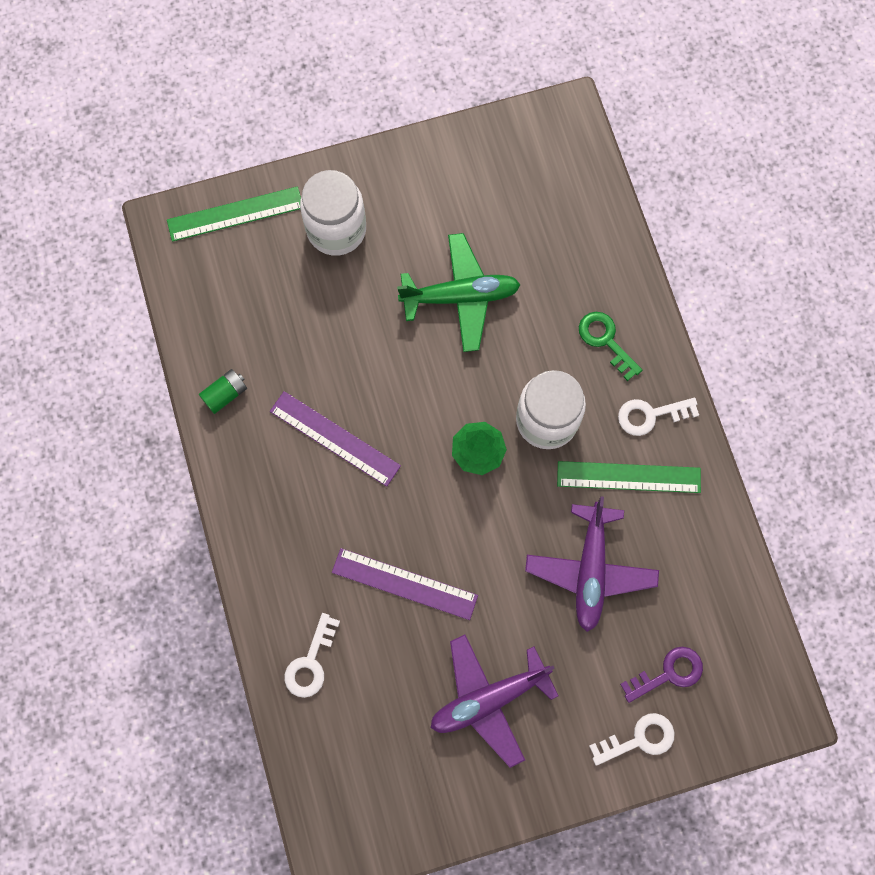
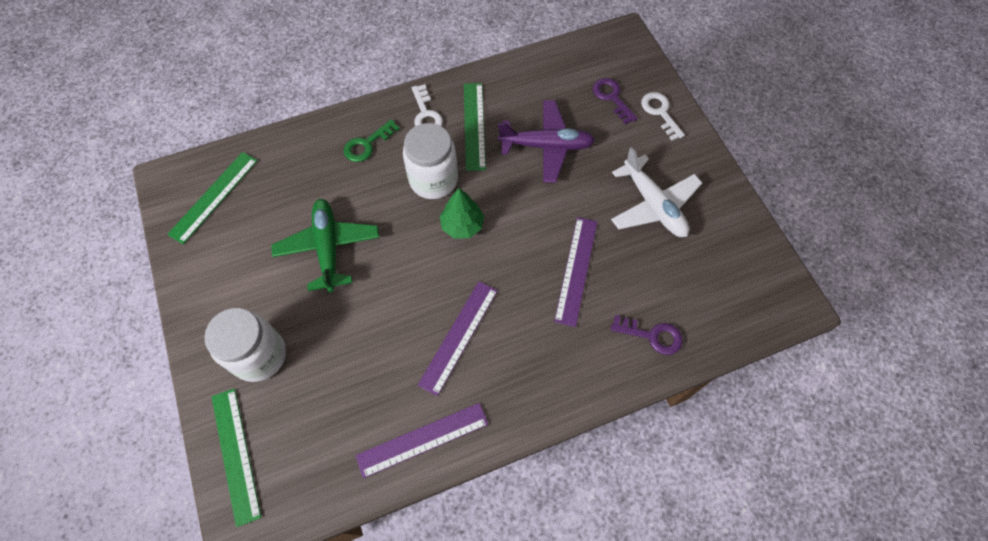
camera: 95 degrees left, 10 degrees down
(225, 394) = (422, 439): green battery -> purple ruler
(311, 662) = (652, 335): white key -> purple key
(488, 699) = (653, 205): purple plane -> white plane
(540, 167) = (214, 196): none -> green ruler

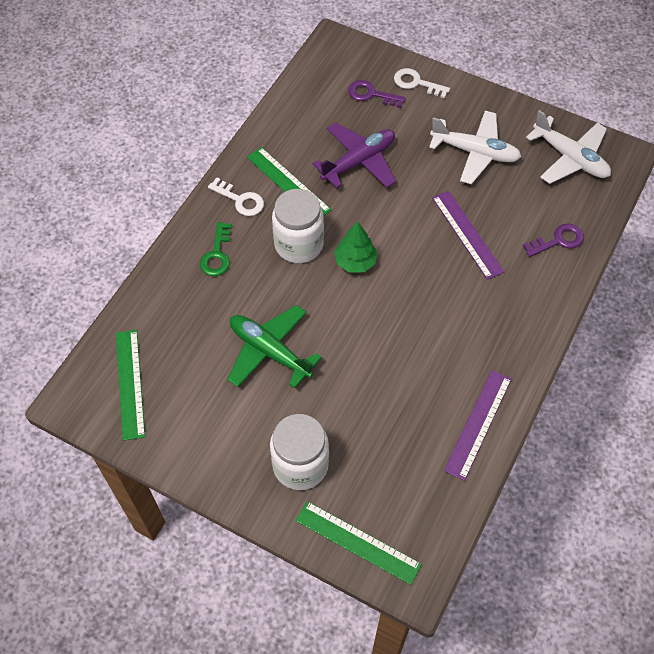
camera: 40 degrees left, 5 degrees down
(458, 336) = (432, 339): purple ruler -> none
(737, 270) = (570, 158): none -> white plane

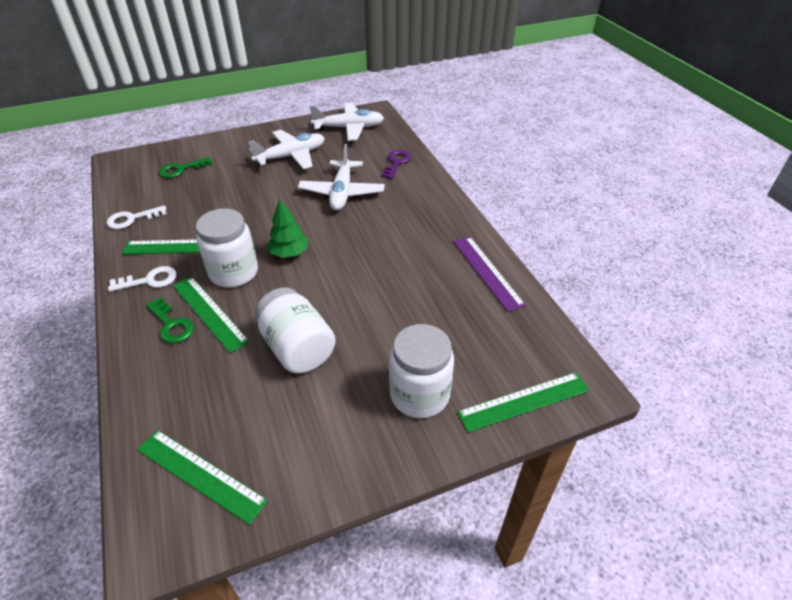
camera: 50 degrees left, 15 degrees down
(248, 267) = (209, 313): none -> green ruler
(269, 351) = (297, 348): green plane -> white jar
(359, 162) = (218, 204): purple plane -> none
(371, 94) = (181, 169): purple key -> green key
(416, 83) = (207, 148): white key -> white key (132, 219)
(467, 234) = (342, 192): purple ruler -> white plane

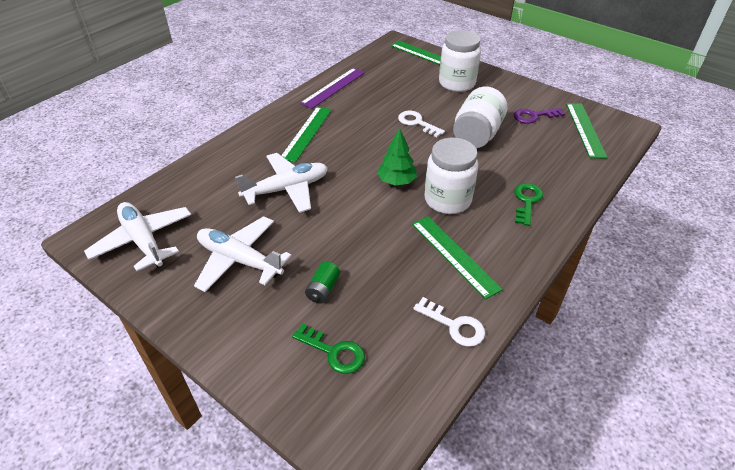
camera: 120 degrees left, 0 degrees up
(149, 280) = (507, 245): white key -> white key (417, 123)
(209, 313) = (496, 189): green ruler -> green ruler (307, 133)
(227, 179) = (323, 289): none -> green battery
(396, 163) = (208, 175): purple key -> purple key (534, 116)

